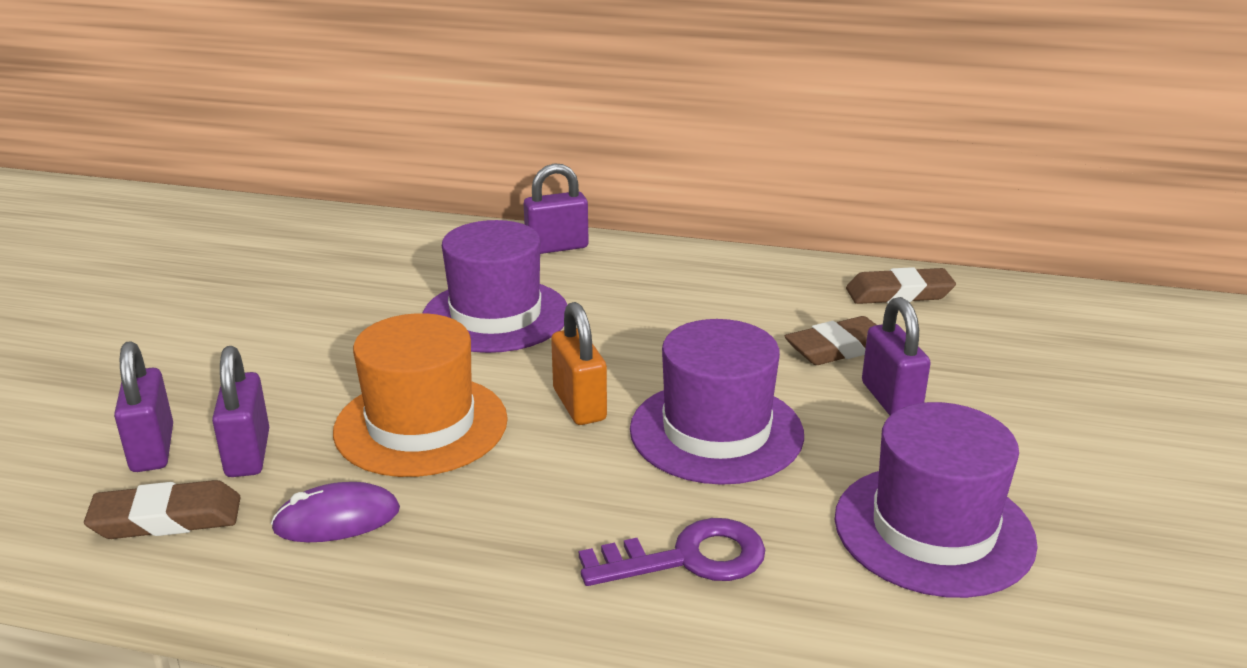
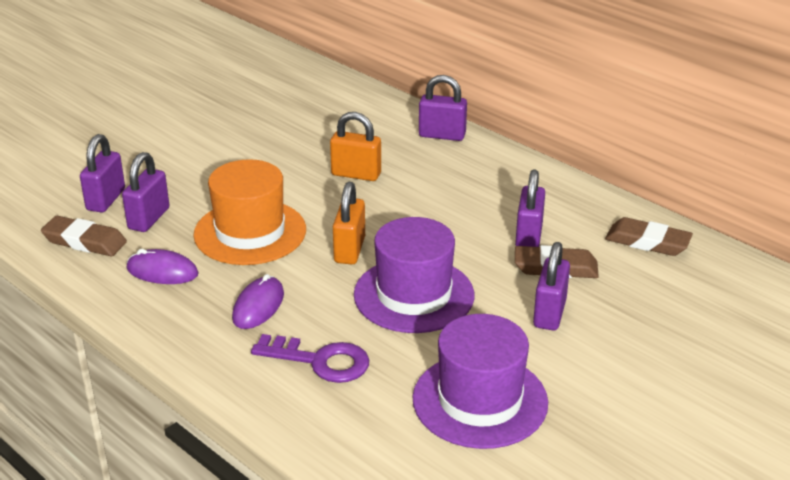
camera: 30 degrees right, 5 degrees up
(496, 315) = (356, 174): purple hat -> orange padlock
(528, 517) = (258, 306): none -> purple mouse
(774, 325) = (529, 237): none -> purple padlock

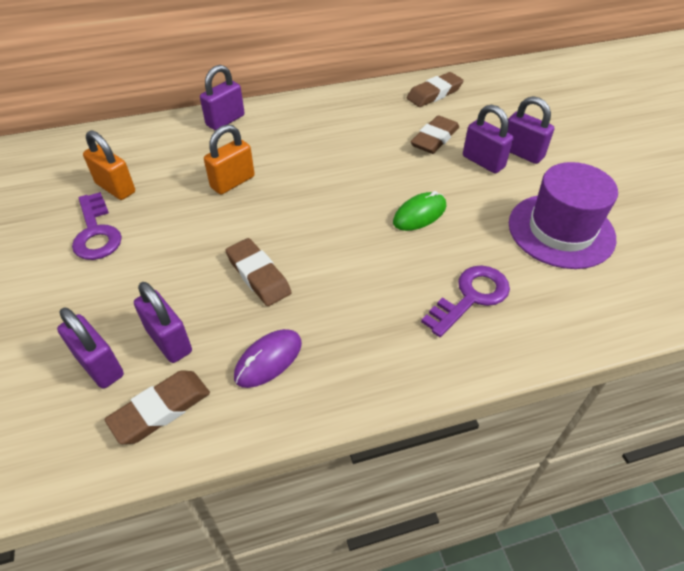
camera: 60 degrees left, 15 degrees up
(234, 139) = (96, 233): none -> purple key
(250, 232) = (258, 275): orange hat -> brown eraser
(258, 306) = (372, 309): purple mouse -> none
(349, 250) = (335, 225): orange padlock -> orange padlock (115, 188)
(414, 295) = (419, 214): purple hat -> green mouse
(529, 237) = (391, 135): purple padlock -> purple padlock (522, 153)

